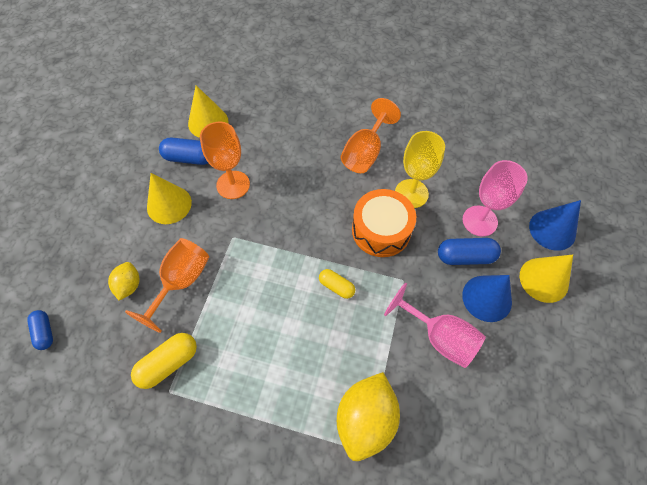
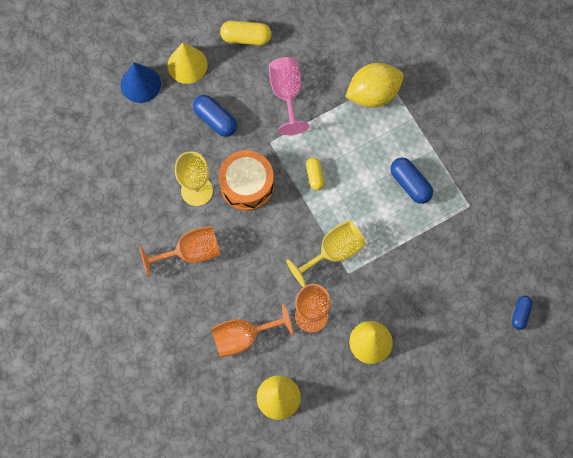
camera: 135 degrees left, 10 degrees up
(129, 285) = (445, 299): yellow lemon -> none
(169, 363) = (457, 223): yellow capsule -> yellow capsule (246, 38)
(181, 282) = (409, 270): orange goblet -> orange goblet (243, 337)
(189, 158) = (322, 373): blue capsule -> blue capsule (410, 184)
(260, 241) = (333, 252): none -> yellow goblet
(479, 221) = (177, 131): pink goblet -> none
(487, 298) = (234, 87): blue cone -> none

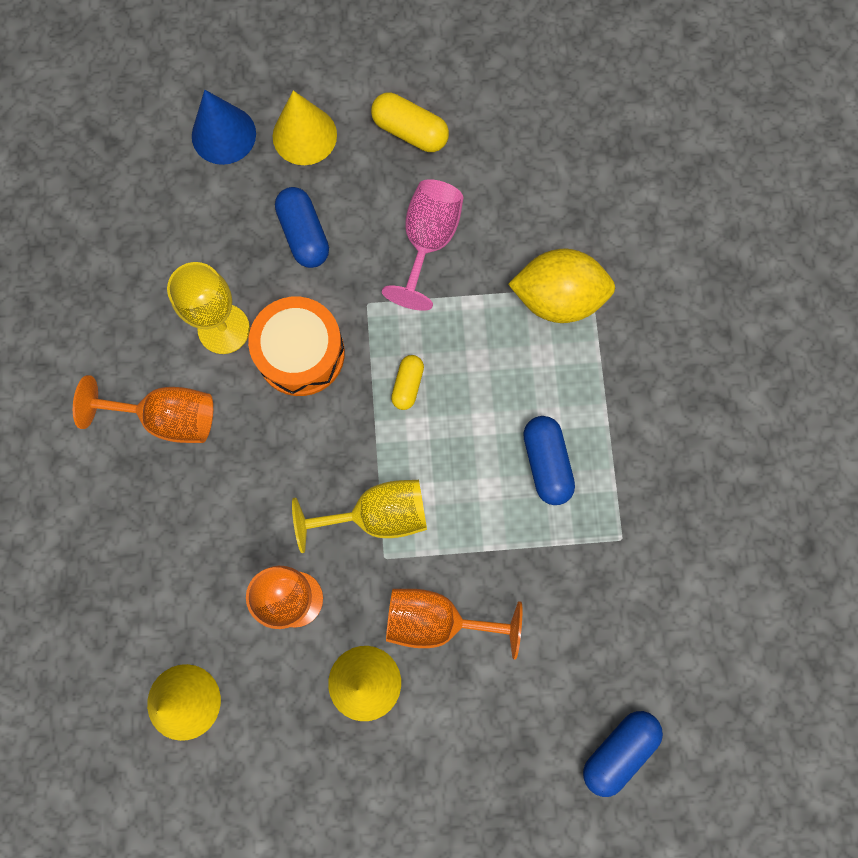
camera: 25 degrees right, 5 degrees up
(243, 337) = (179, 583): orange goblet -> orange goblet (437, 620)
(520, 314) = (618, 750): blue capsule -> blue capsule, size x1.56

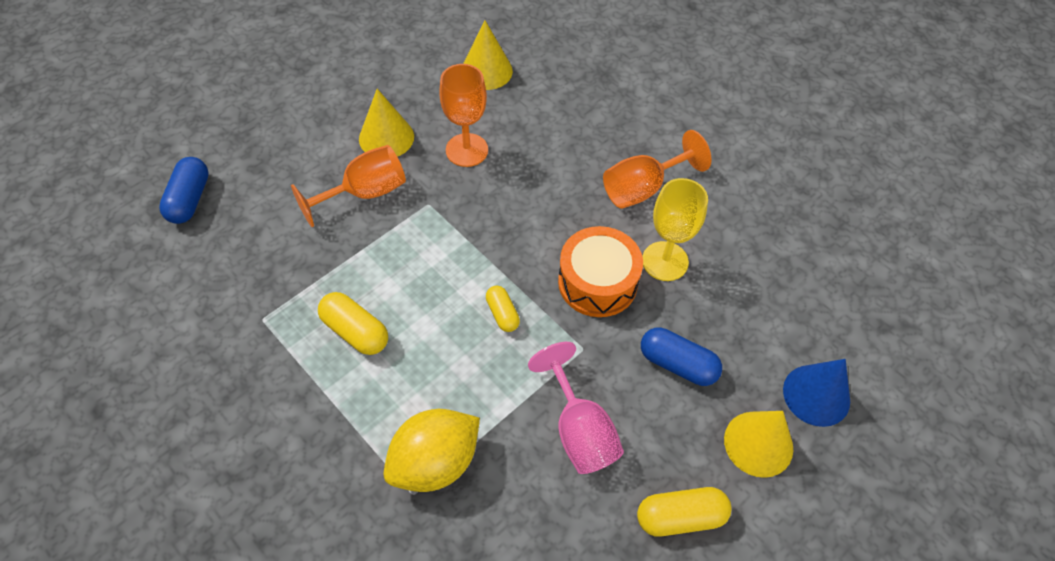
camera: 140 degrees right, 20 degrees down
(377, 515) = (453, 223): yellow goblet -> none
(546, 463) = (355, 331): blue capsule -> yellow capsule

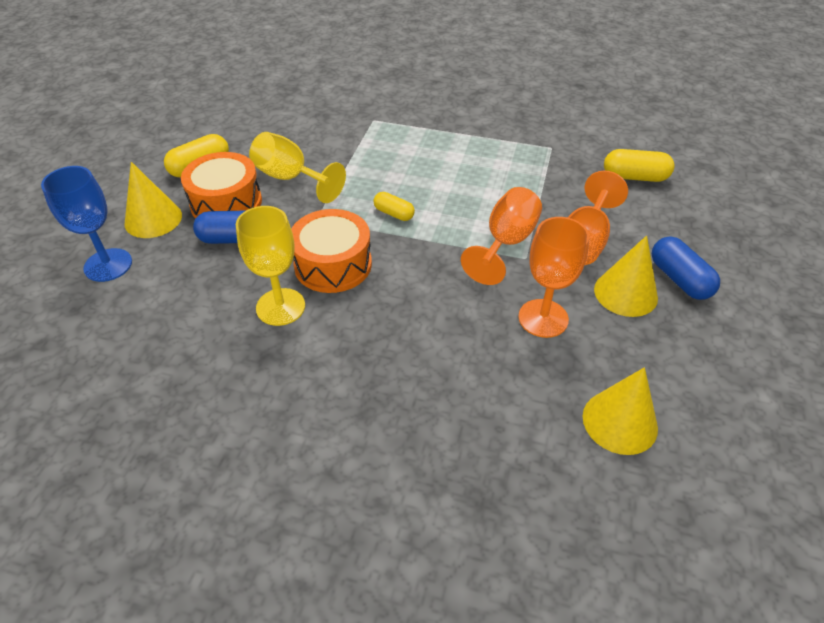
camera: 150 degrees right, 10 degrees down
(189, 199) = (696, 181): blue capsule -> blue capsule (679, 279)
(355, 331) = (485, 165): yellow capsule -> yellow capsule (635, 177)
(435, 462) = (372, 134): yellow lemon -> none
(579, 430) = (290, 178): pink goblet -> yellow goblet
(643, 188) = (339, 366): orange goblet -> orange goblet (506, 243)
(669, 427) = (226, 203): none -> orange drum
(816, 395) = (108, 265): blue cone -> blue goblet

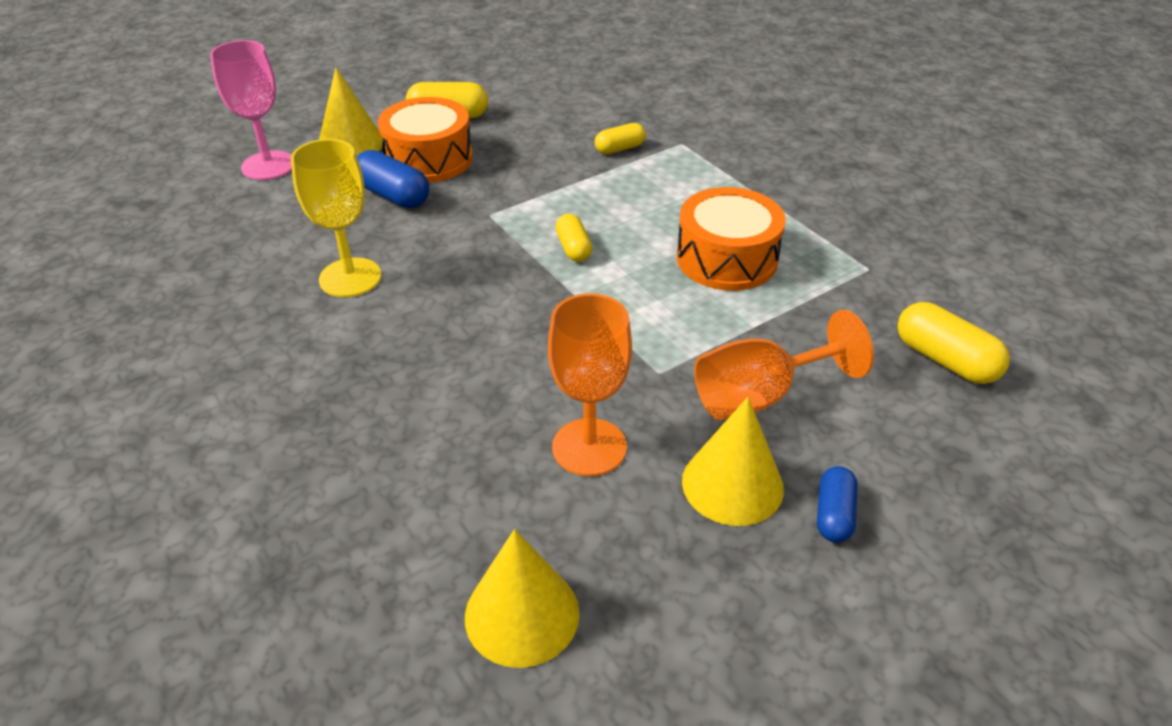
camera: 40 degrees right, 5 degrees down
(108, 265) = (268, 166): blue goblet -> pink goblet
(290, 178) = (516, 164): yellow goblet -> none
(333, 264) = (447, 265): orange drum -> orange drum (726, 259)
(342, 139) = (620, 148): none -> yellow capsule
(506, 243) = (658, 344): orange goblet -> none
(679, 279) = (834, 515): blue capsule -> blue capsule, size x0.64

